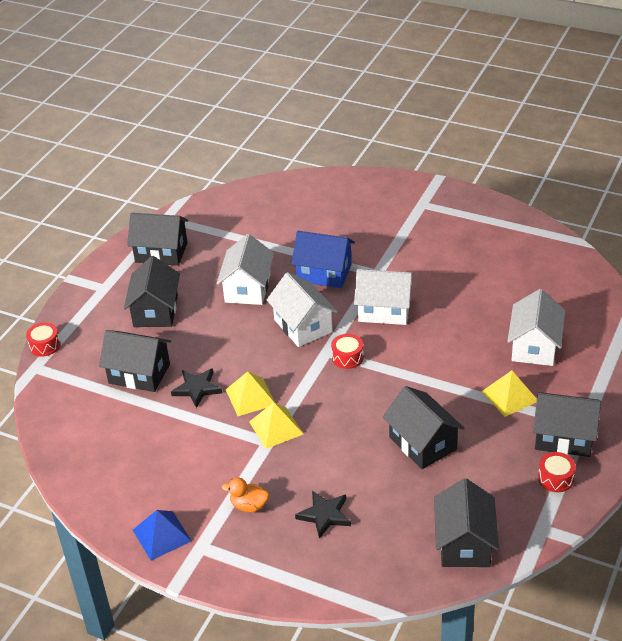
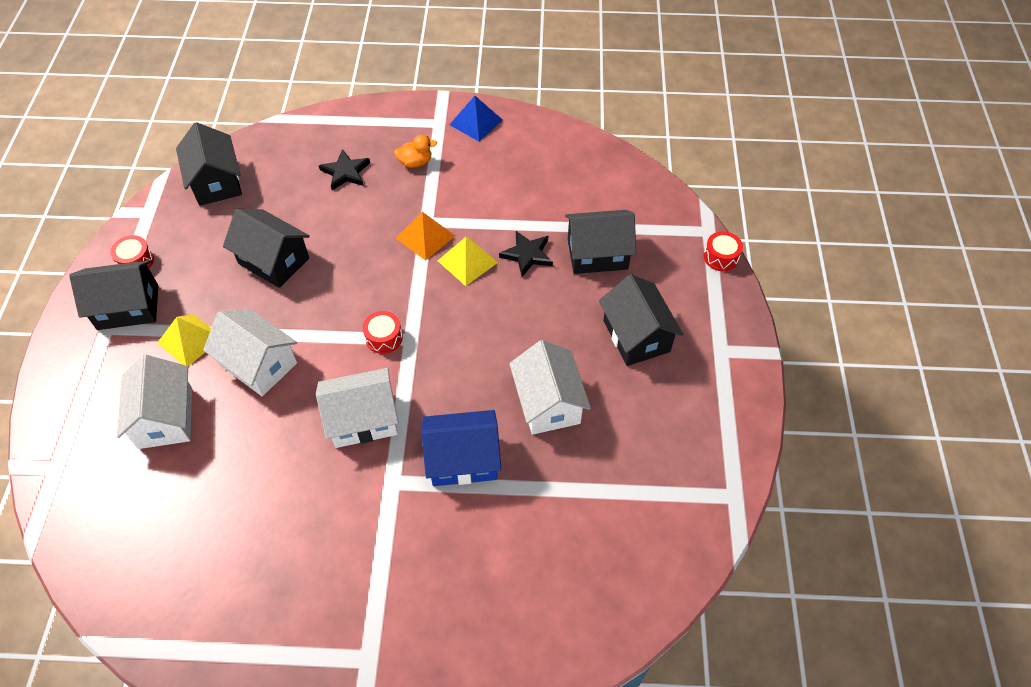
camera: 155 degrees right, 15 degrees up
(161, 252) = (694, 429): black house -> none
(276, 427) = (425, 237): yellow pyramid -> orange pyramid
(303, 326) = (453, 366): white house -> white house (258, 364)

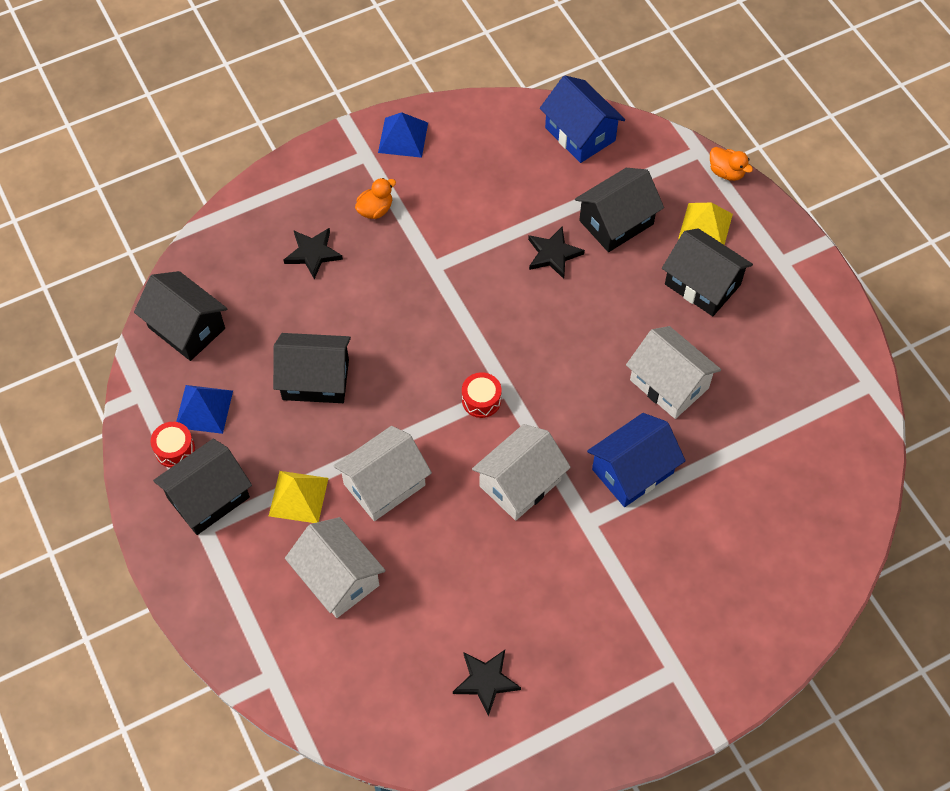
camera: 30 degrees left, 5 degrees up
(179, 243) = (204, 409): none -> blue pyramid
(205, 569) = (486, 681): none -> black star
(258, 364) = (384, 484): white house -> white house turned 45 degrees counterclockwise
(425, 237) = (444, 283): orange pyramid -> none
(467, 261) = (502, 288): yellow pyramid -> yellow pyramid (705, 226)
(616, 176) = (580, 134): none -> blue house
(721, 257) = (726, 172): red drum -> orange duck

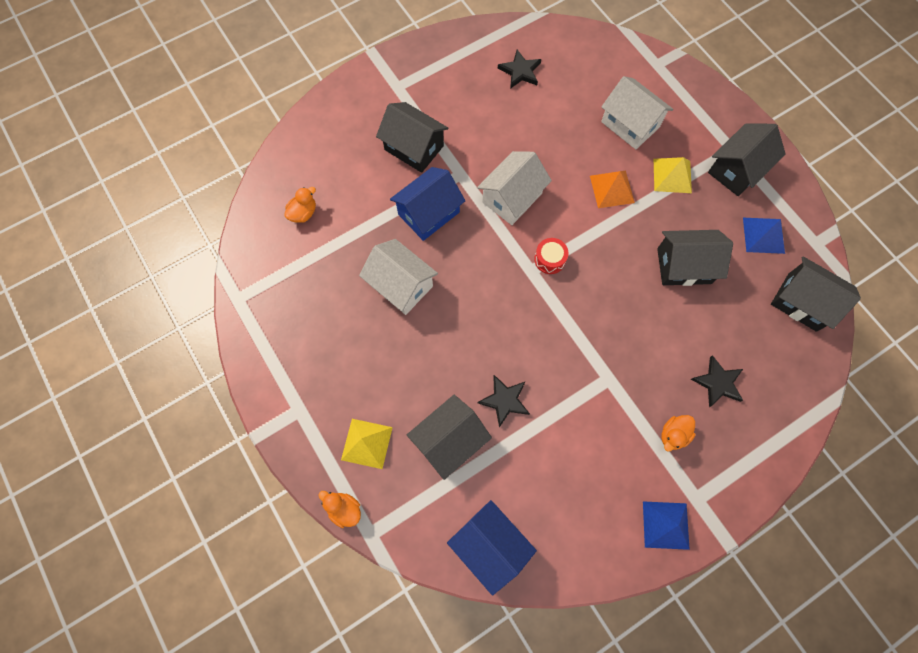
camera: 175 degrees right, 10 degrees up
(175, 449) = (774, 202): red drum -> none
(384, 484) = (612, 189): white house -> orange pyramid
(702, 284) = (371, 380): black house -> black house (414, 148)
(799, 484) = (303, 213): none -> orange duck

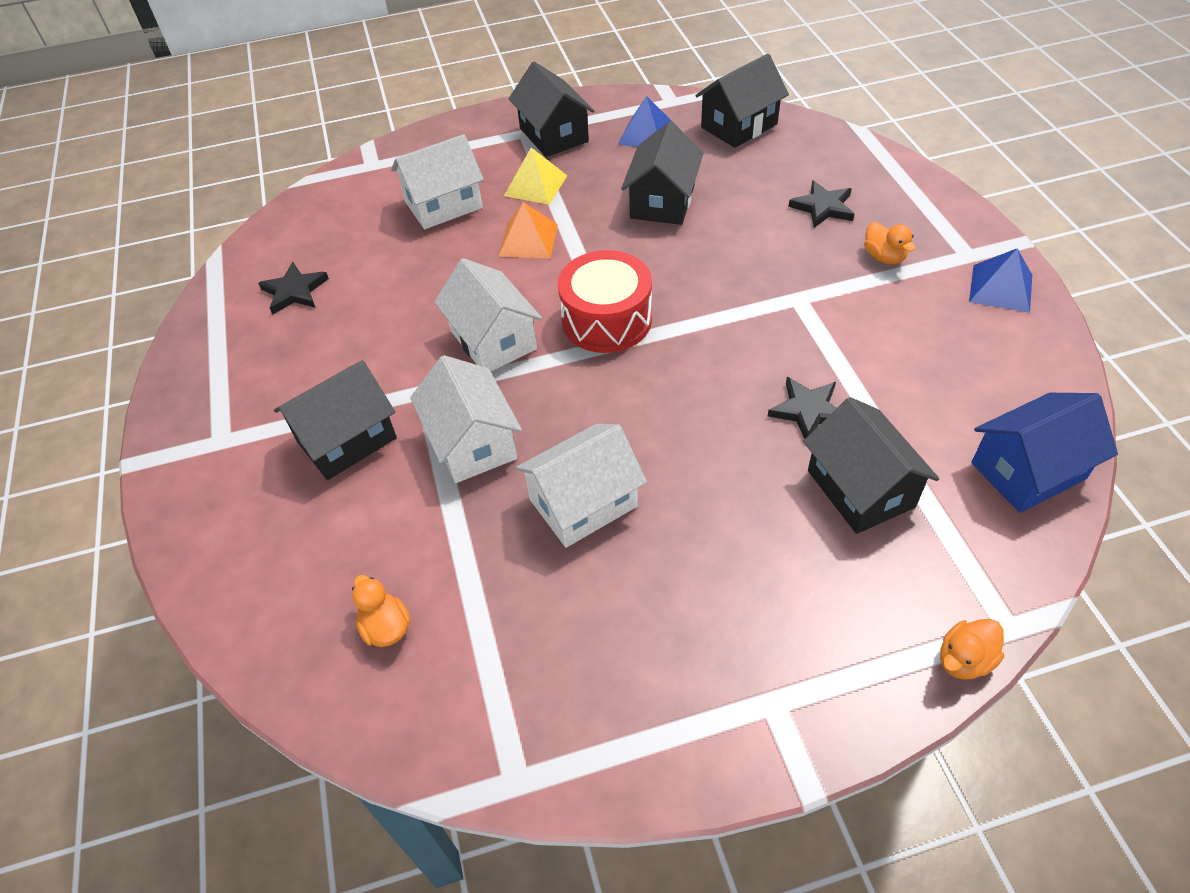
camera: 70 degrees left, 20 degrees down
(367, 443) = (850, 603): yellow pyramid -> none
(429, 213) = (472, 442): blue house -> white house
(549, 259) = (606, 320): red drum -> red drum, size x1.97

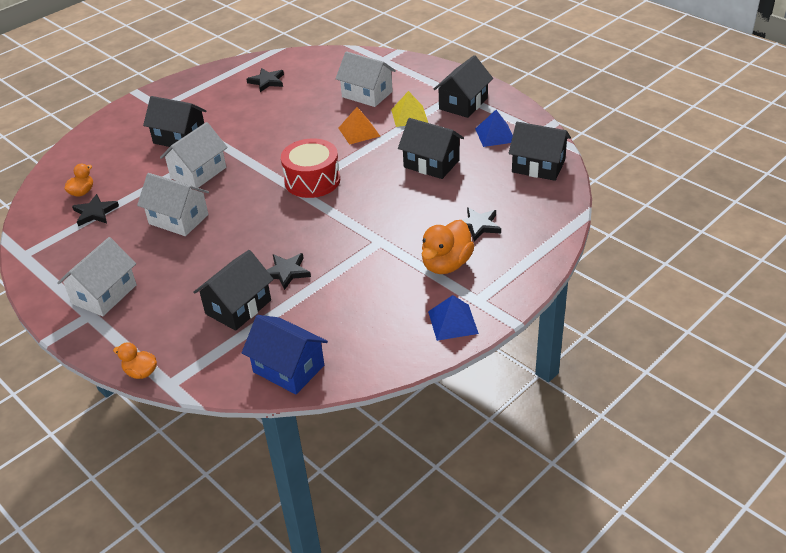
camera: 60 degrees right, 10 degrees down
(469, 621) = (95, 213): none -> black star
(493, 340) = (272, 151): white house -> white house (104, 294)
(662, 202) = (431, 164): black house -> black house turned 45 degrees clockwise
(884, 257) = (446, 264): orange duck -> orange duck, size x1.76

